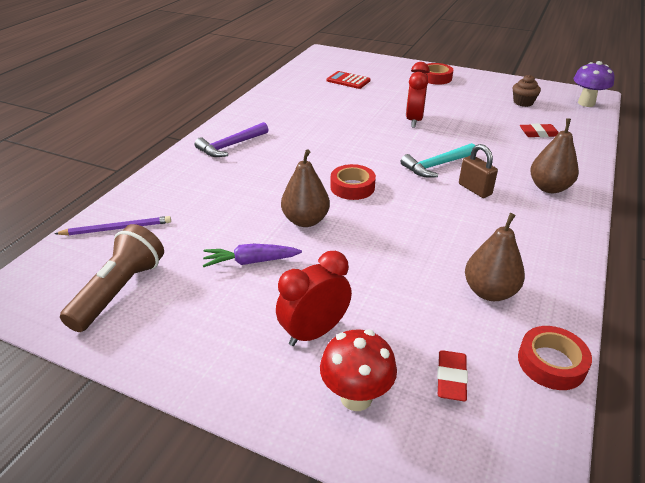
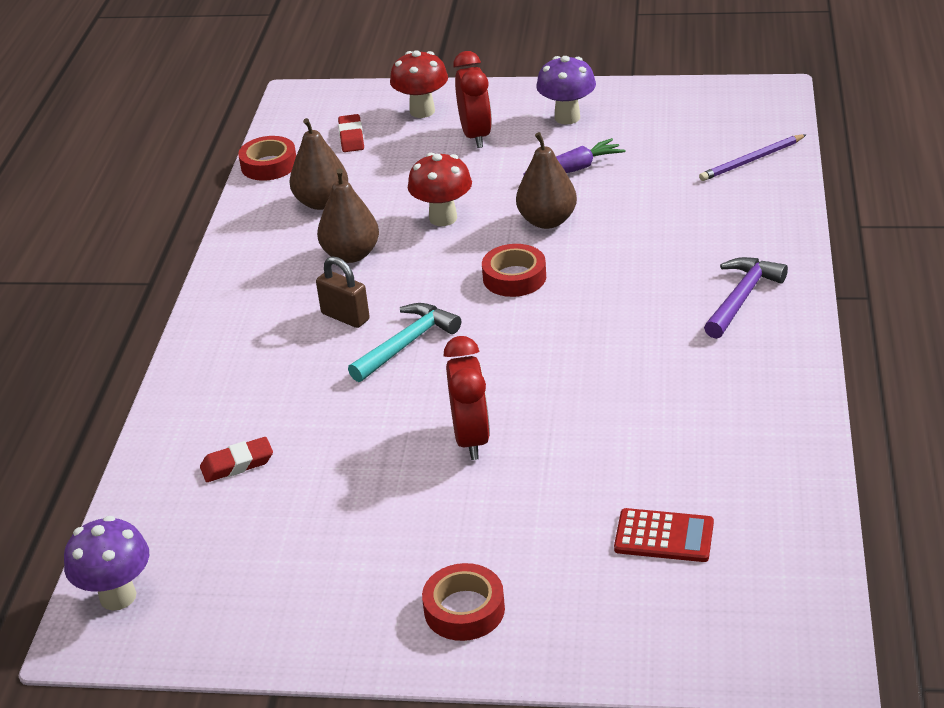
camera: 165 degrees right, 0 degrees up
(120, 290) = (676, 118): brown flashlight -> none
(210, 327) = (567, 117): none -> purple mushroom
(314, 332) = (475, 136): red clock -> red clock turned 45 degrees counterclockwise
(384, 245) = (443, 218): none -> red mushroom
(523, 102) = (257, 560): brown cupcake -> none
(549, 188) = (239, 346): brown pear -> brown pear (351, 255)

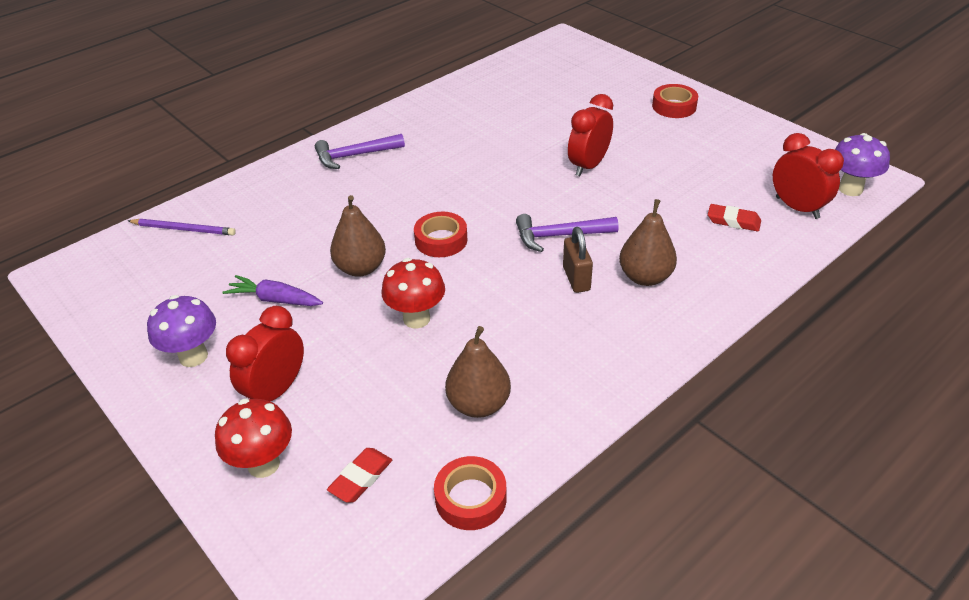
camera: 140 degrees left, 5 degrees up
(172, 525) = (797, 208): none -> red clock
(351, 255) = (516, 329): brown pear -> brown pear (645, 277)
(407, 344) = (559, 236): turquoise hammer -> purple hammer
(664, 536) = (557, 90): red calculator -> none

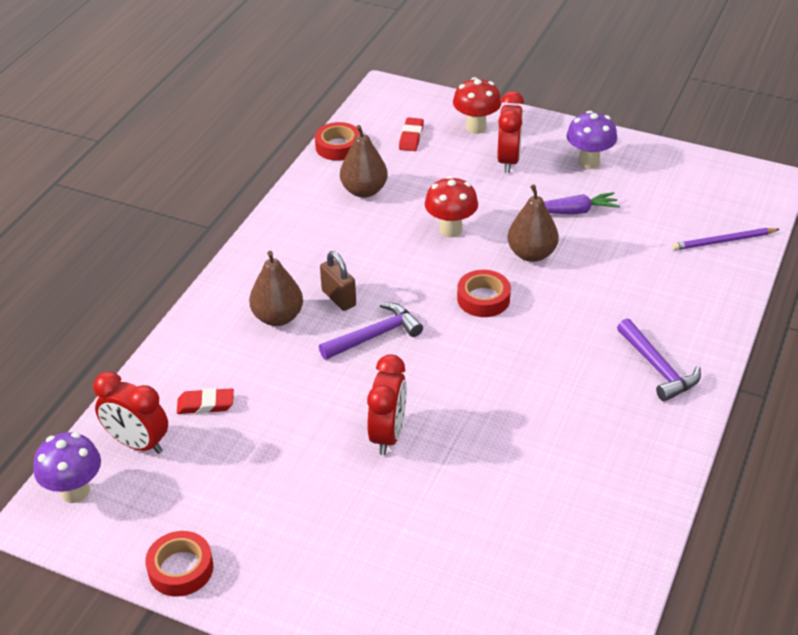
camera: 155 degrees right, 0 degrees up
(354, 156) = (658, 368): purple hammer -> purple hammer turned 105 degrees clockwise
(674, 106) = (318, 584): red tape -> red tape (180, 569)

